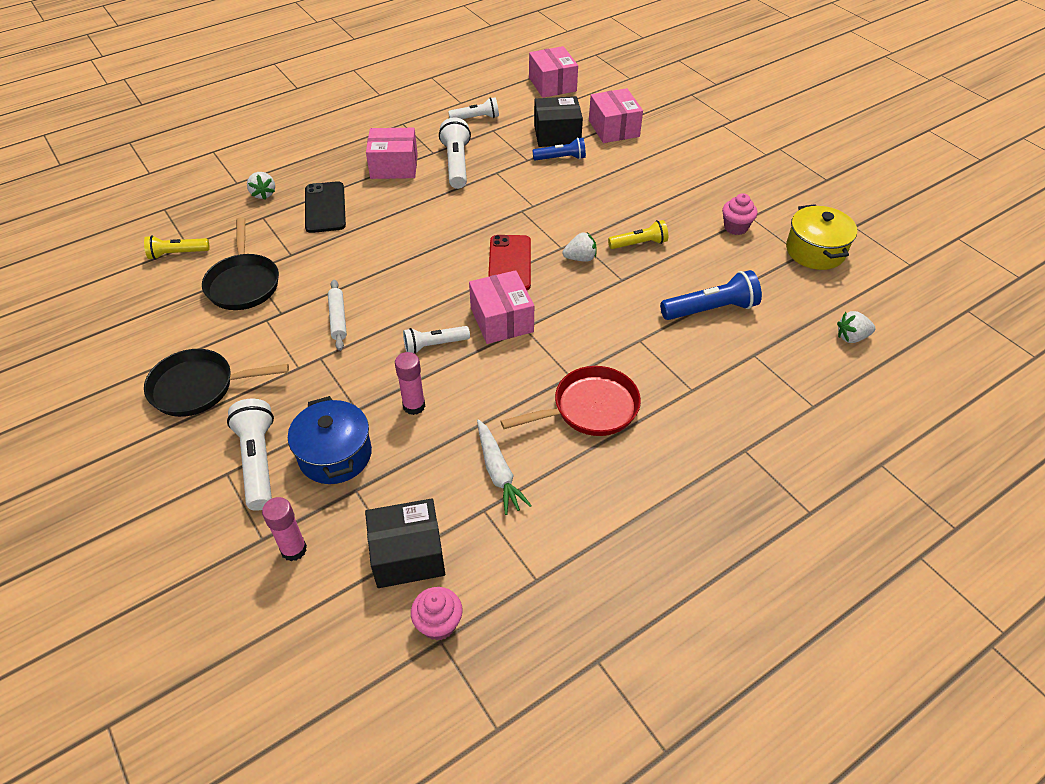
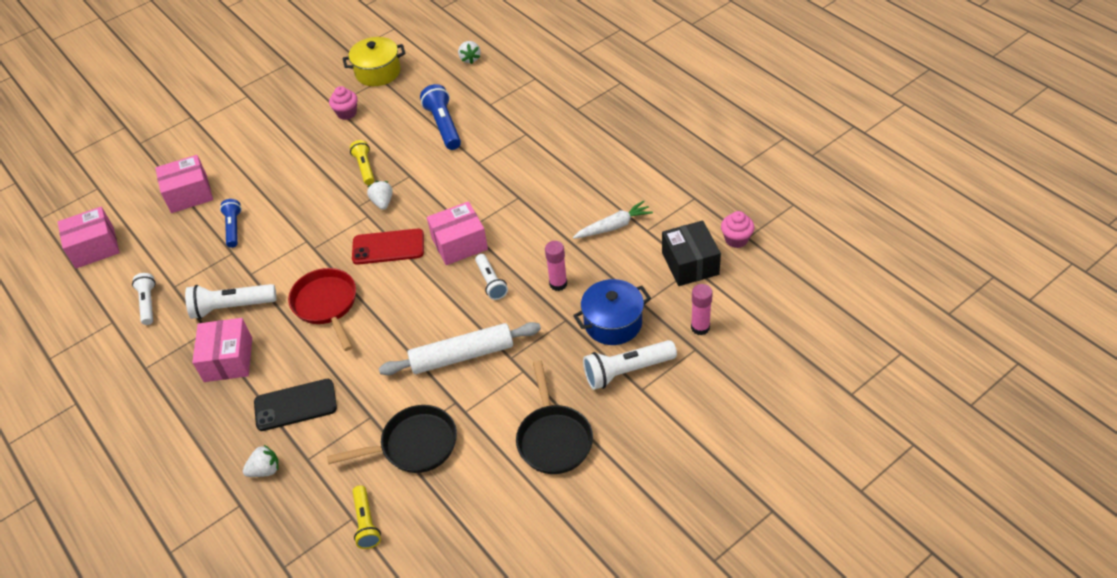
camera: 90 degrees left, 0 degrees up
(338, 319) = (462, 355): white rolling pin -> white rolling pin, size x1.81
(557, 134) = (192, 234): black box -> none
(589, 409) = (549, 184): red pan -> red pan (327, 305)

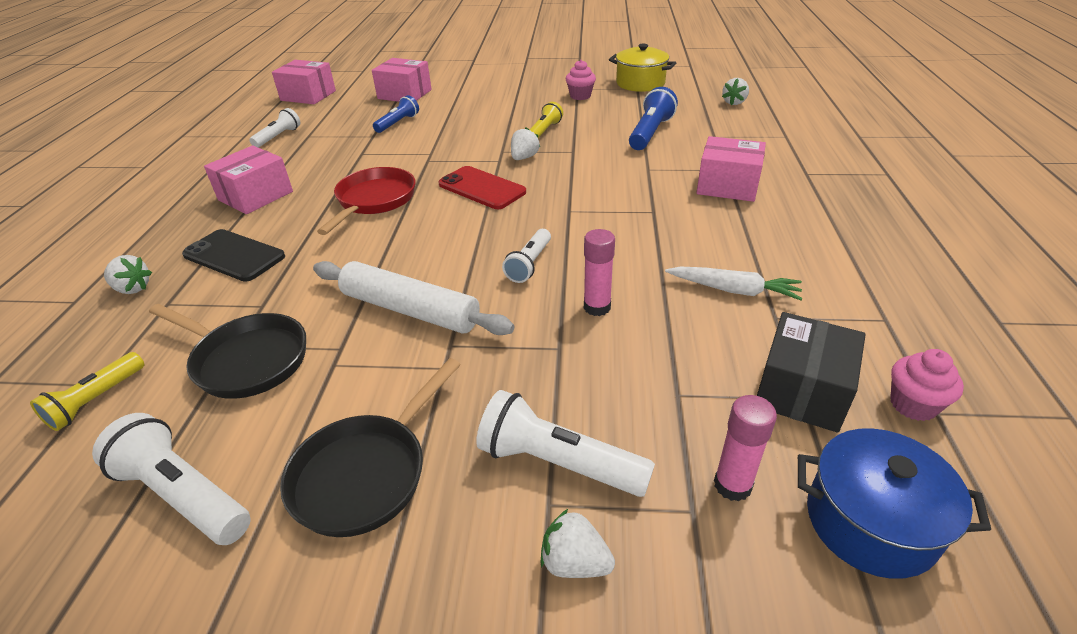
camera: 40 degrees right, 10 degrees down
(231, 307) = (315, 166): white flashlight -> white flashlight (183, 494)
(459, 243) = (545, 217): pink box -> pink box (727, 186)
(613, 323) = (611, 390): blue pot -> blue pot (870, 522)
(673, 400) = (574, 562): none -> white strawberry

